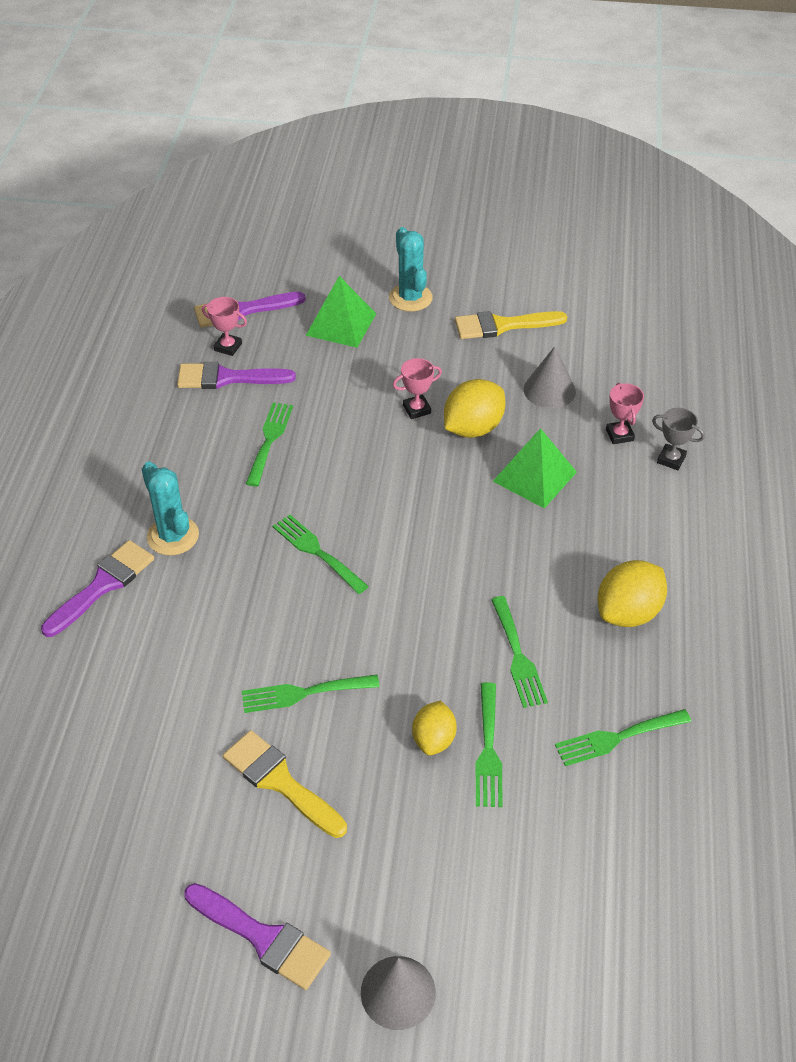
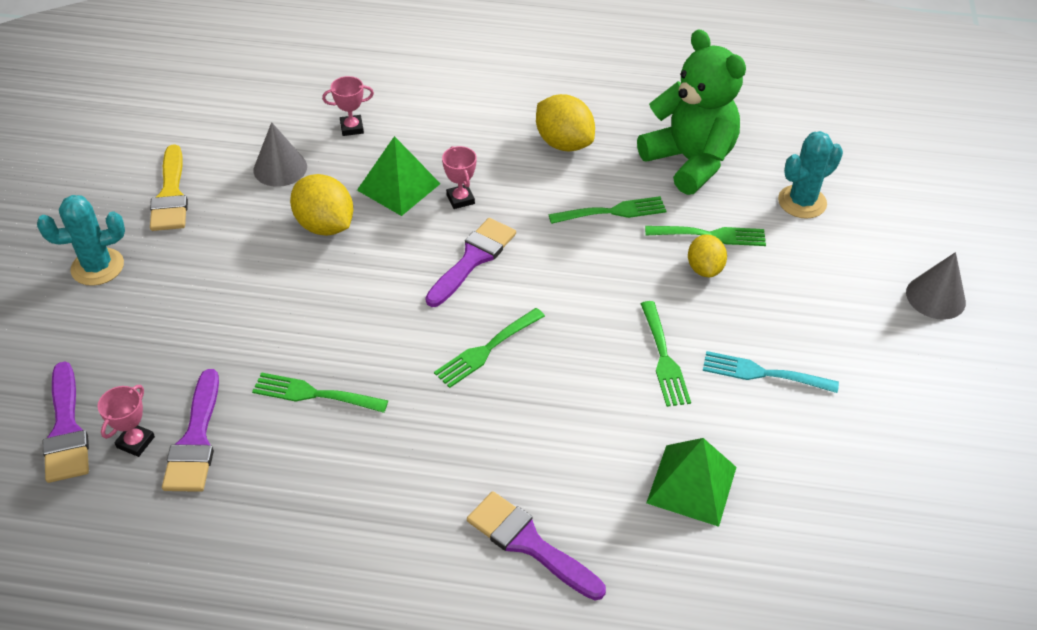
camera: 90 degrees left, 0 degrees up
(173, 536) = (457, 479): turquoise cactus -> turquoise cactus (802, 202)
(262, 937) = (914, 382): purple brush -> purple brush (473, 259)
(280, 782) = (763, 373): yellow brush -> turquoise fork
(341, 324) = (126, 330): green pyramid -> green pyramid (692, 484)
(417, 409) = (288, 267): pink trophy -> pink trophy (460, 199)
(434, 739) = (704, 268): yellow lemon -> yellow lemon turned 75 degrees clockwise
(617, 738) = (690, 161): green fork -> green teddy bear
(671, 459) = (388, 100): grey trophy -> none

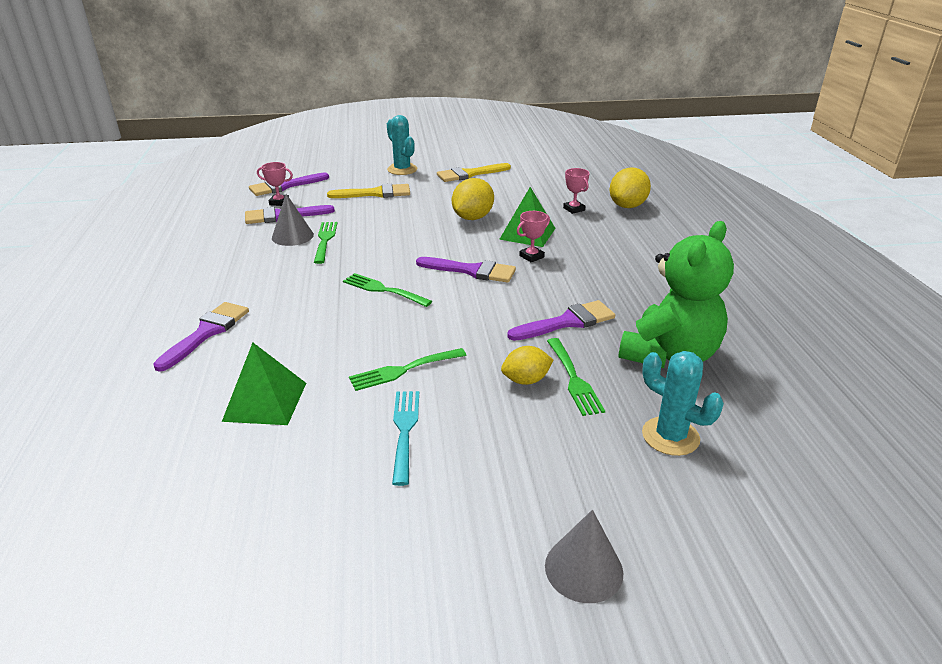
camera: 75 degrees right, 15 degrees down
(176, 314) = (375, 193): none -> yellow brush
(280, 168) = (516, 196): grey cone -> grey cone (292, 236)
(563, 143) = (633, 288): yellow lemon -> yellow lemon (627, 206)
(613, 211) = (566, 322): green fork -> purple brush

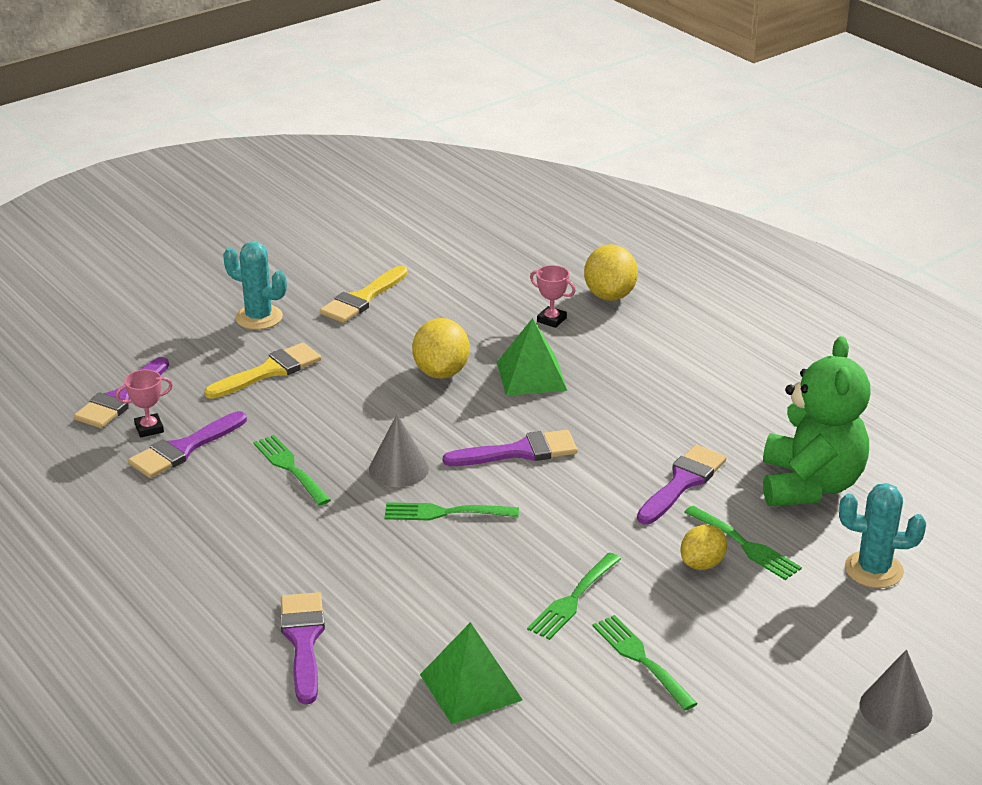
camera: 30 degrees left, 0 degrees up
(292, 236) = (238, 476): grey cone -> grey cone (398, 469)
(404, 430) = (640, 659): turquoise fork -> green fork
(531, 256) = (567, 409): pink trophy -> none

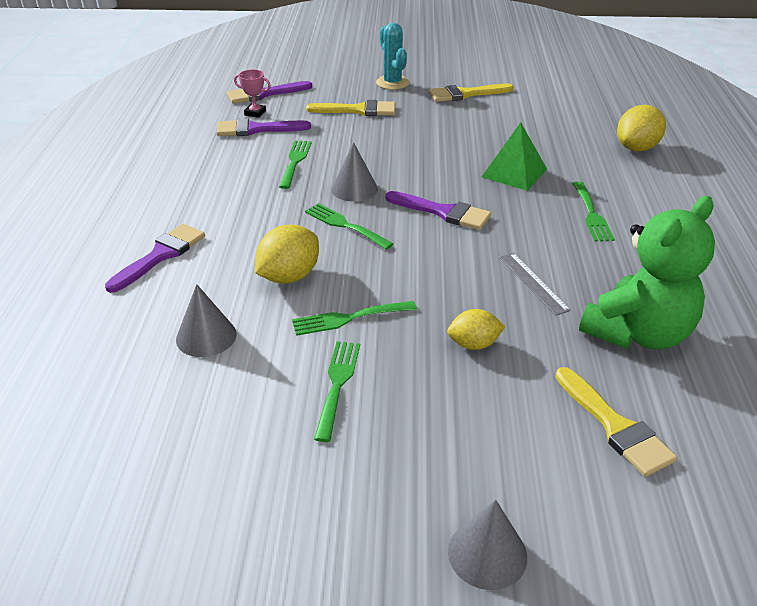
camera: 40 degrees right, 5 degrees up
(441, 372) = (457, 148): yellow lemon -> yellow lemon (289, 276)
(471, 687) = (206, 336): green pyramid -> grey cone
(551, 320) = (573, 147): pink trophy -> none
(682, 483) = (533, 283): purple brush -> grey ruler
(745, 545) = (525, 349): green fork -> green fork (591, 214)
(873, 570) = (614, 426): turquoise cactus -> yellow brush

